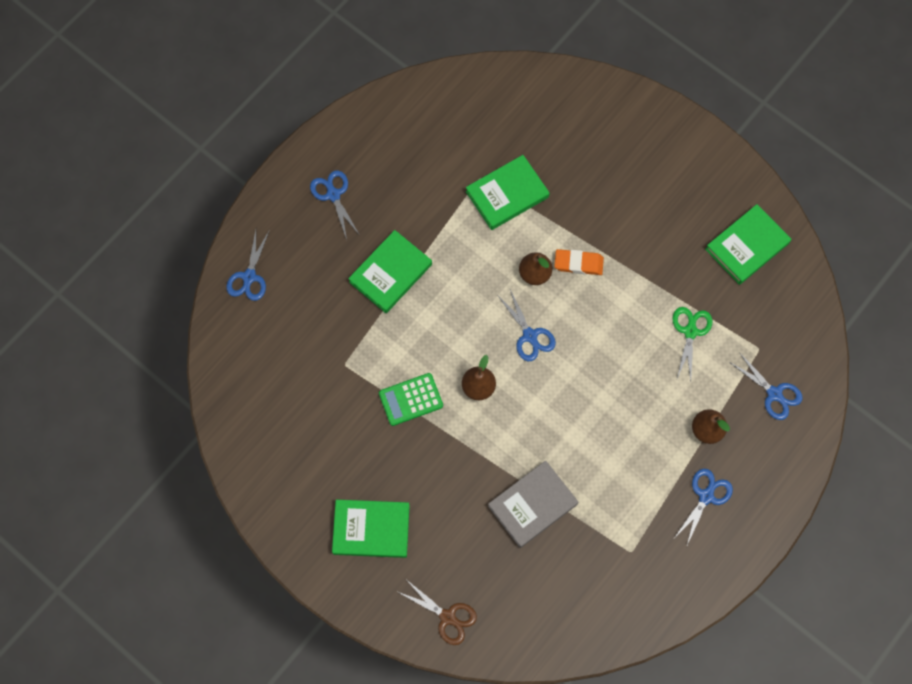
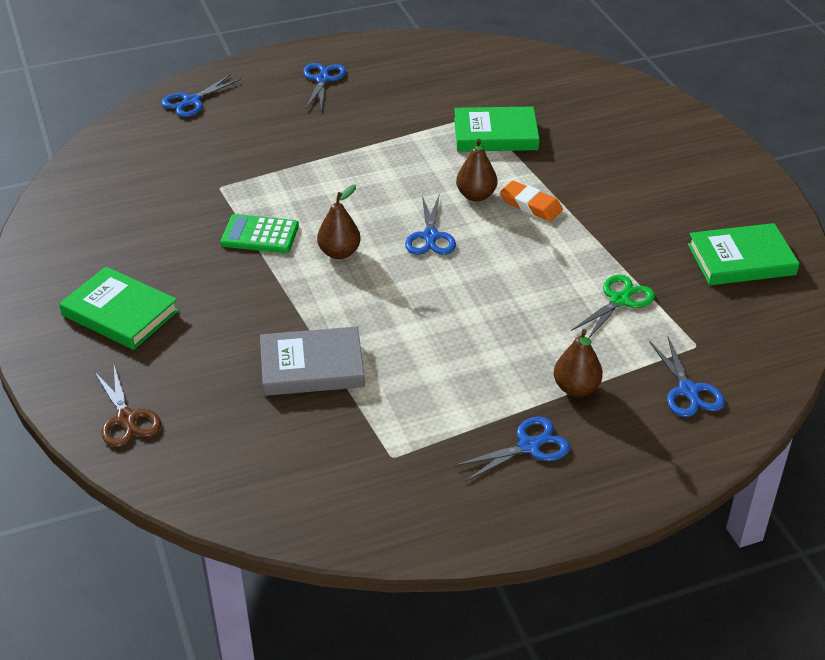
camera: 30 degrees right, 30 degrees down
(390, 273) = (327, 145): green book -> none

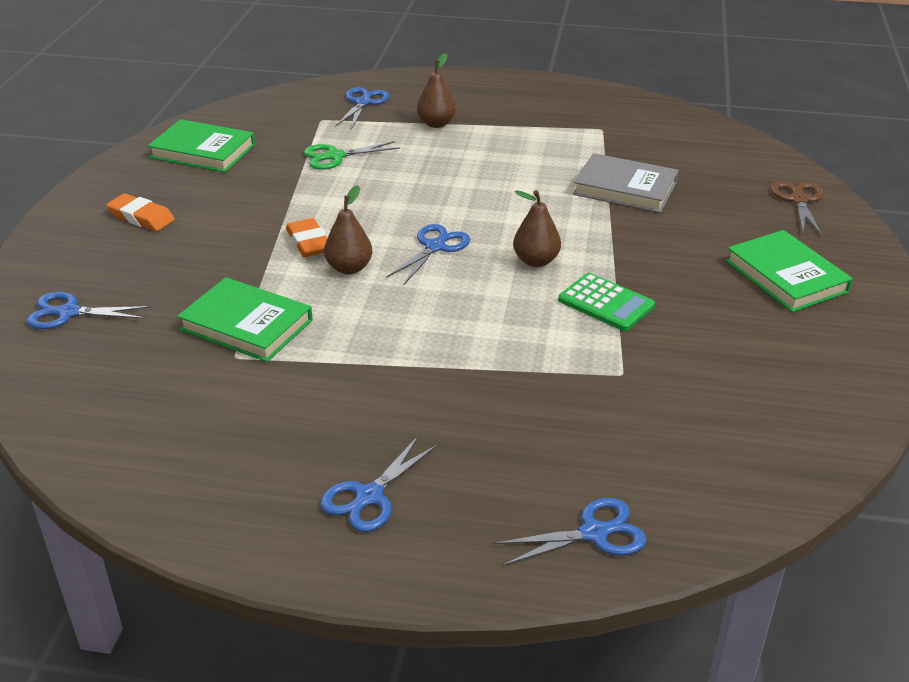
camera: 150 degrees left, 5 degrees down
(529, 446) = (503, 109): blue scissors -> blue scissors (69, 313)
(683, 180) = (141, 217): none -> orange eraser

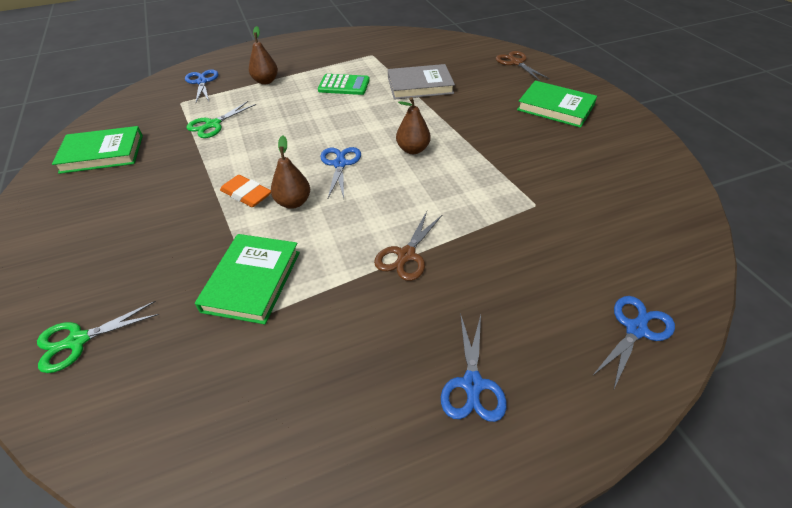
camera: 30 degrees left, 10 degrees up
(69, 313) = (78, 341): blue scissors -> green scissors
(141, 217) = (87, 225): orange eraser -> none
(247, 325) = (252, 281): green book -> green book turned 75 degrees counterclockwise
(417, 363) = (406, 255): none -> brown scissors
(606, 303) = (480, 161): green calculator -> green calculator (344, 85)

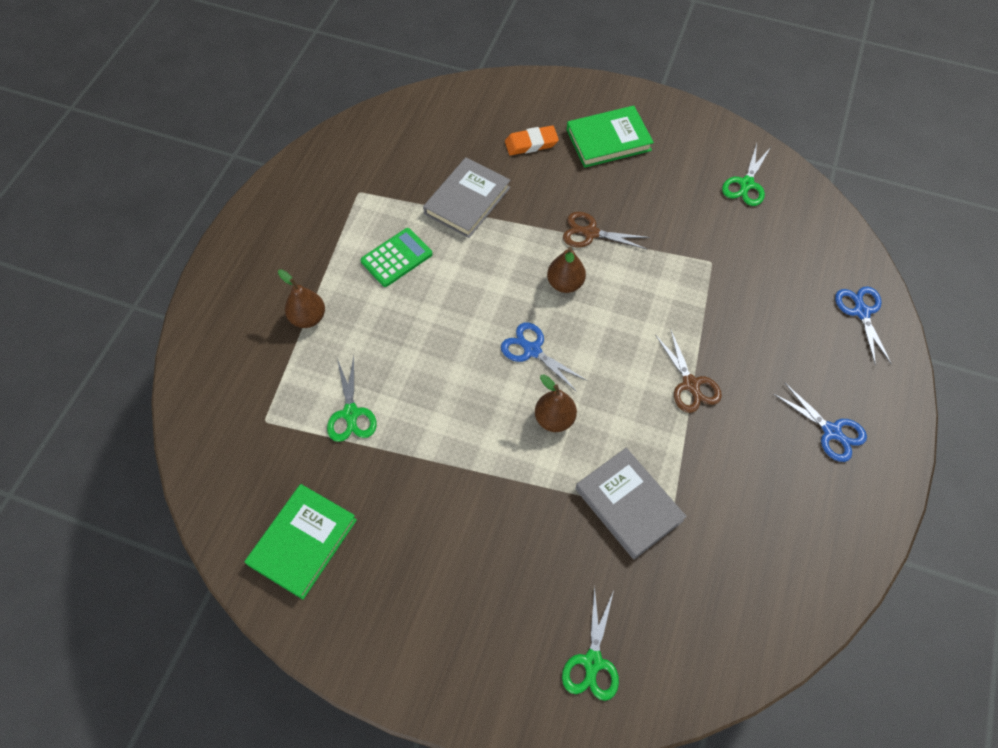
camera: 50 degrees left, 15 degrees up
(202, 82) = (238, 377): blue scissors -> none
(246, 194) = (507, 448): orange eraser -> orange eraser (531, 143)
(252, 281) = (628, 505): green book -> grey book
(516, 63) = (509, 101): brown scissors -> brown scissors (590, 233)
(636, 184) = (746, 184): none -> green scissors

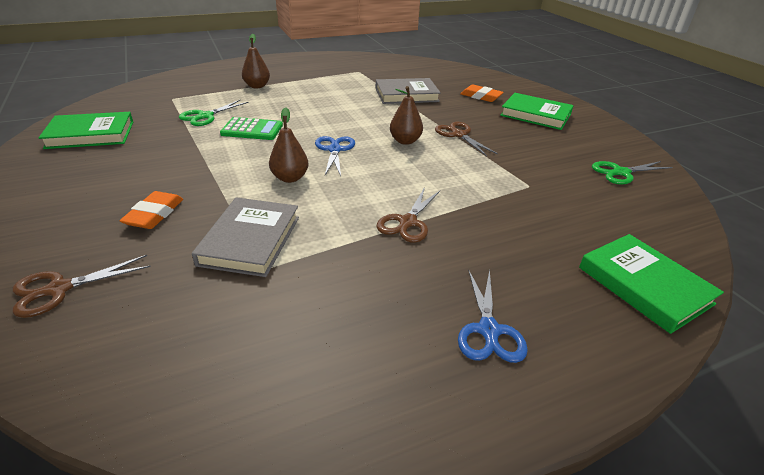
camera: 45 degrees right, 25 degrees down
(396, 258) = (333, 92): green calculator -> green calculator (252, 130)
(531, 553) = (154, 214): none -> orange eraser
(592, 662) = (59, 289): green scissors -> brown scissors
(861, 312) = (644, 285): blue scissors -> green book

